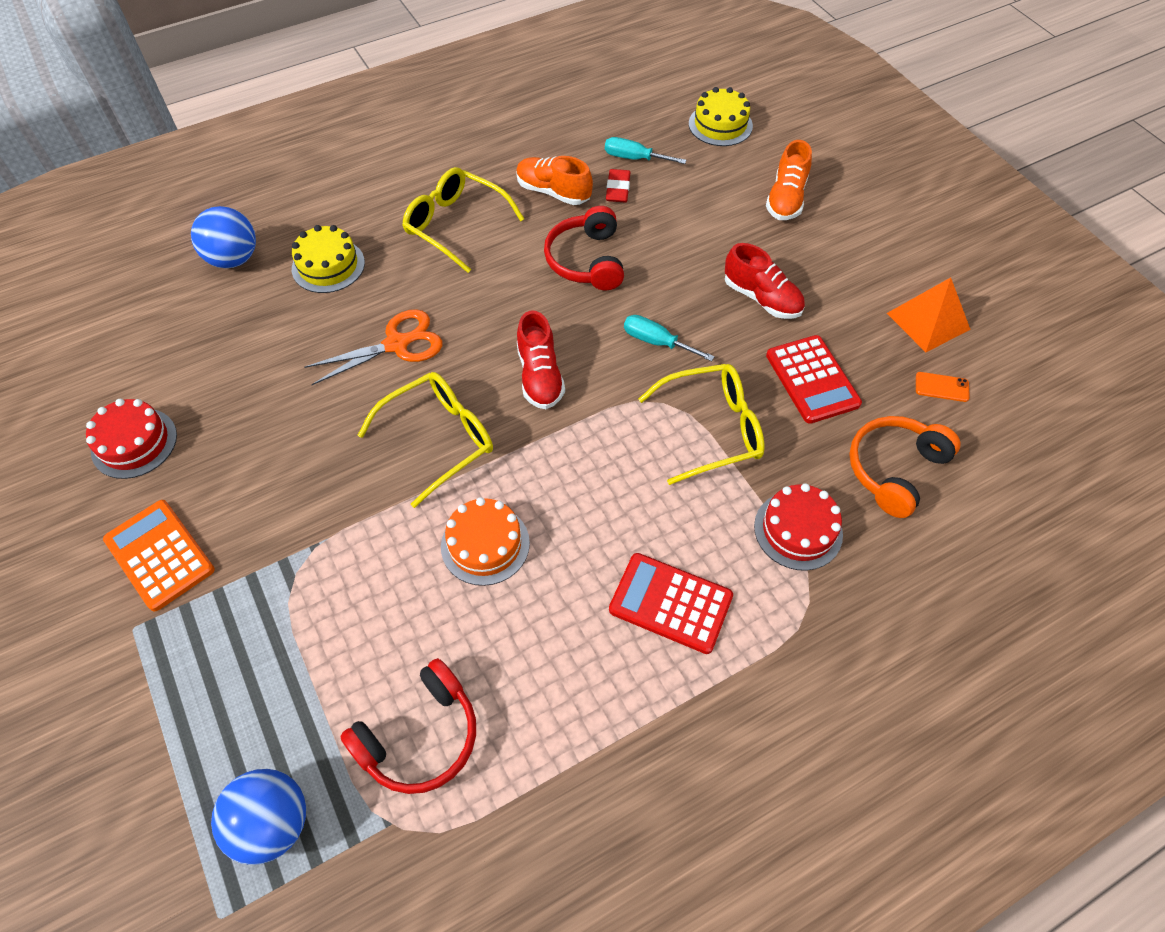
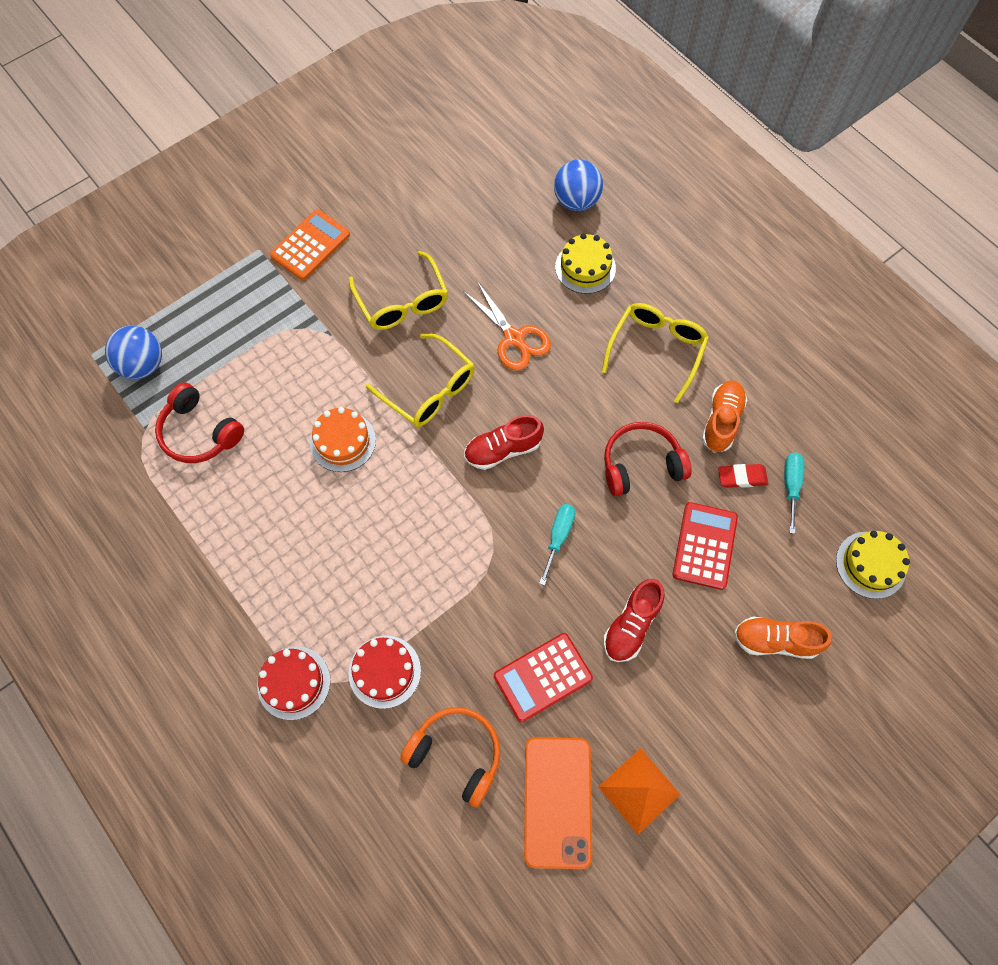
camera: 80 degrees right, 10 degrees up
(134, 443) = (394, 199): red cake -> red cake (294, 682)
(670, 603) = (309, 578): red calculator -> red calculator (704, 546)
(712, 429) = (473, 594): yellow glasses -> yellow glasses (402, 302)
(942, 387) = (557, 801): orange phone -> orange phone, size x2.48

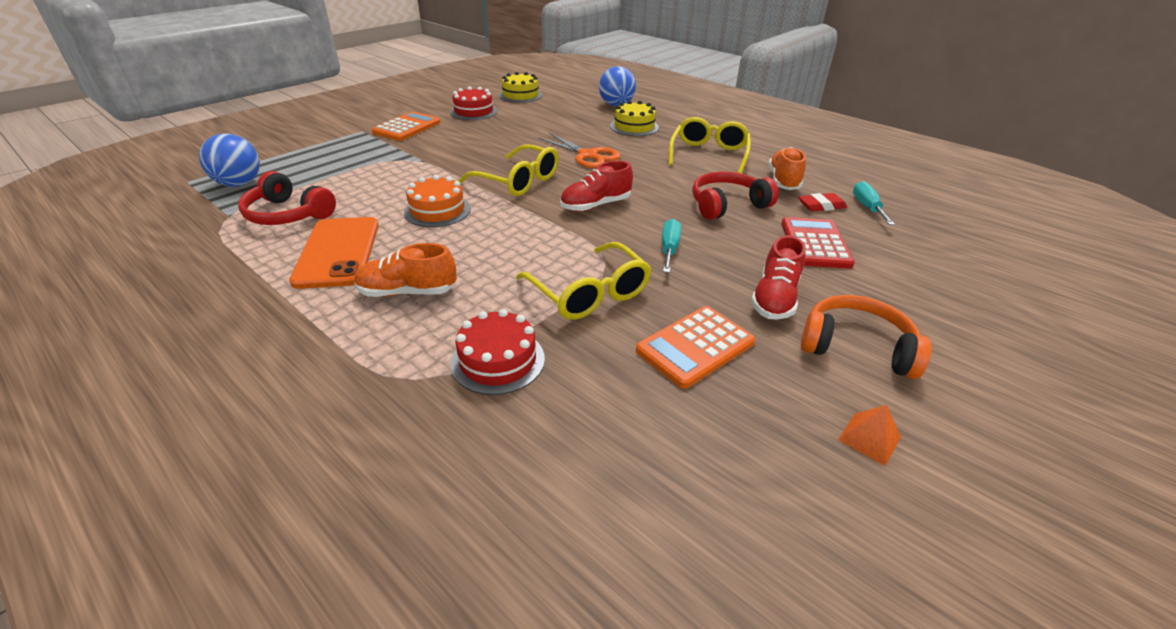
camera: 10 degrees left, 30 degrees down
(294, 682) = (376, 382): red cake -> red cake (473, 111)
(402, 302) = (488, 145): yellow glasses -> yellow glasses (589, 293)
(456, 754) = (609, 429): orange headphones -> orange headphones (856, 347)
(542, 677) = (695, 346): red calculator -> orange calculator
(557, 801) = (767, 464): orange phone -> orange phone (338, 252)
(639, 790) = (869, 438): orange pyramid -> orange pyramid, size x0.57
(775, 641) = (930, 296): orange shoe -> orange shoe (407, 292)
(870, 565) = (976, 243): yellow cake -> yellow cake (520, 95)

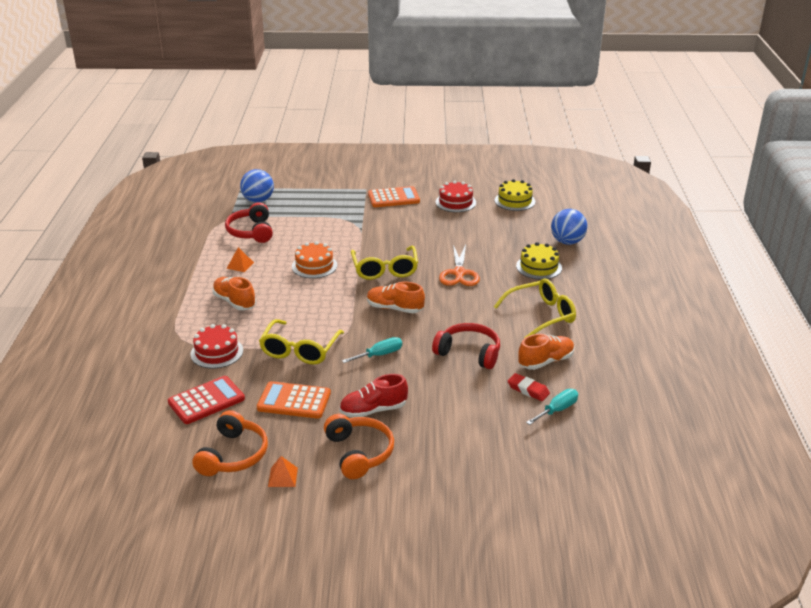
camera: 50 degrees right, 5 degrees down
(338, 252) = (240, 265): orange phone -> orange pyramid
(596, 205) = (395, 308): red shoe -> orange shoe
(776, 466) = (233, 455): none -> orange headphones
(815, 244) = (464, 404): red calculator -> red calculator (206, 401)

